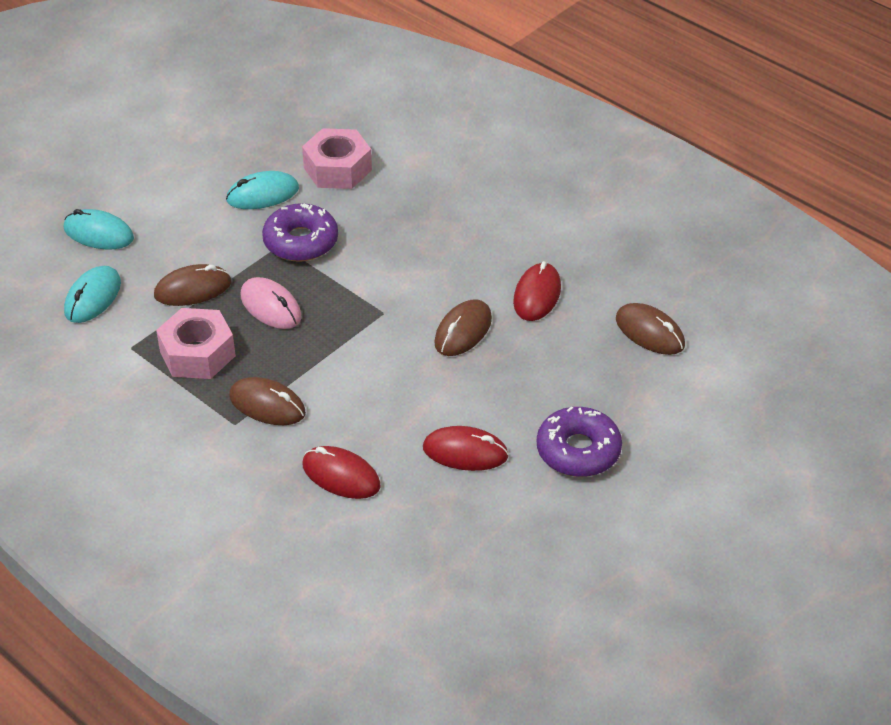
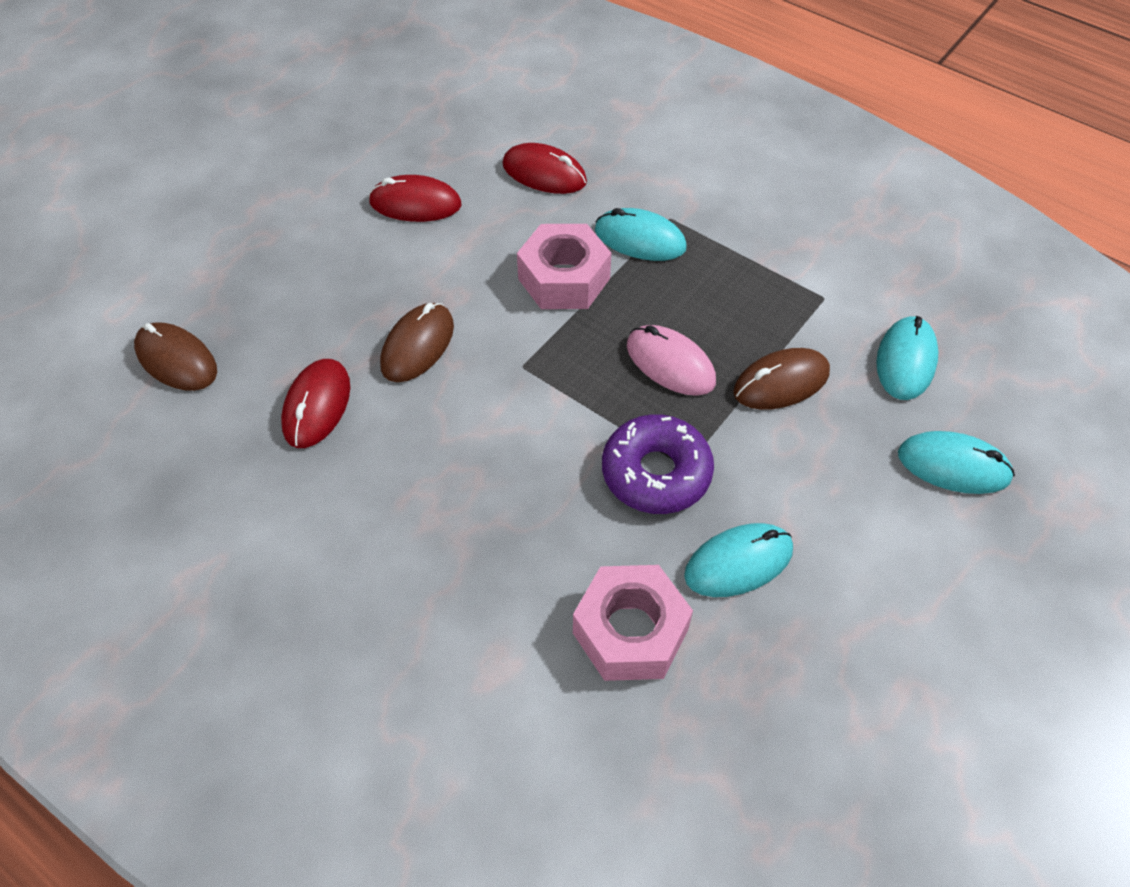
camera: 175 degrees right, 10 degrees up
(197, 353) = (741, 294): pink nut -> pink nut (564, 278)
(267, 405) = (640, 239): brown mouse -> turquoise mouse
(578, 451) = (293, 213): purple donut -> none

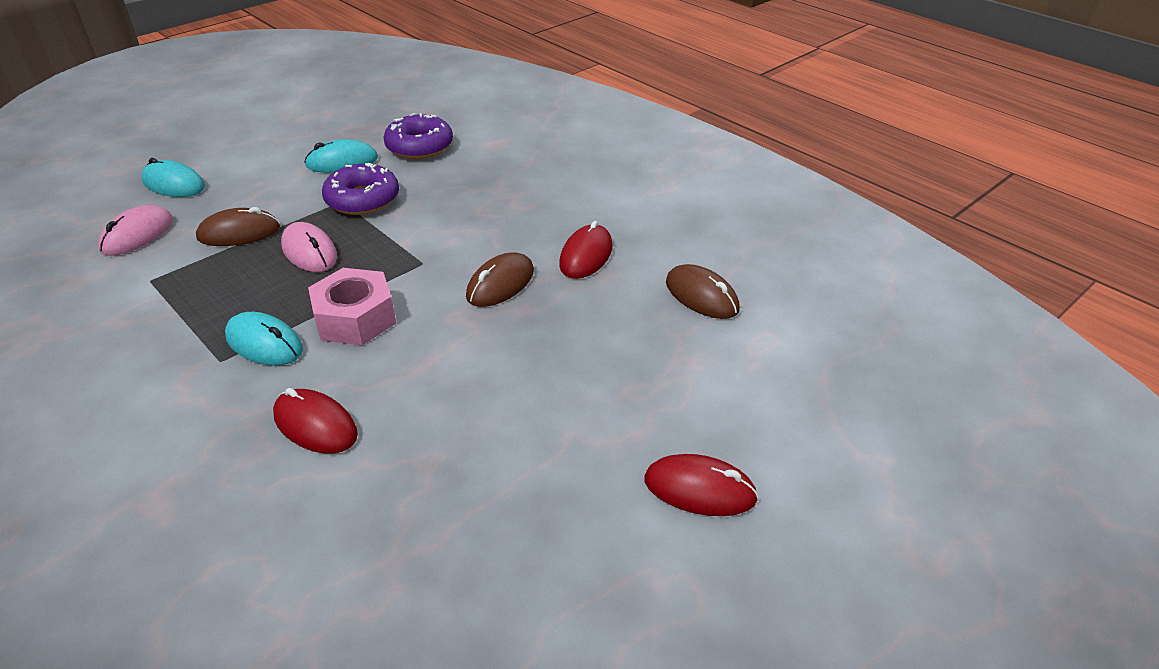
camera: 170 degrees left, 15 degrees down
(415, 204) = (469, 407): red mouse -> red mouse (699, 489)
(630, 631) = (419, 146): pink nut -> purple donut
(905, 361) = (137, 235): turquoise mouse -> pink mouse

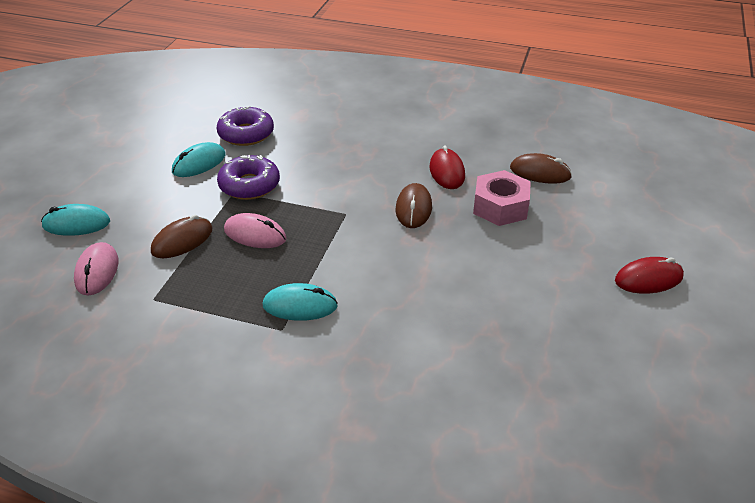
camera: 30 degrees left, 0 degrees up
(315, 425) = (398, 339): red mouse -> none
(355, 318) = (343, 266): pink nut -> pink nut (500, 207)

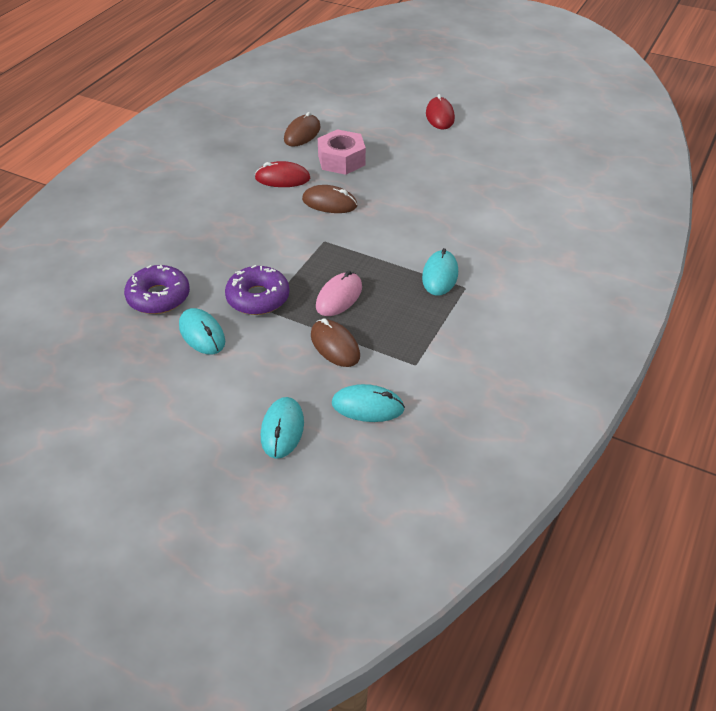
camera: 80 degrees left, 5 degrees up
(97, 271) = (367, 406): pink mouse -> turquoise mouse

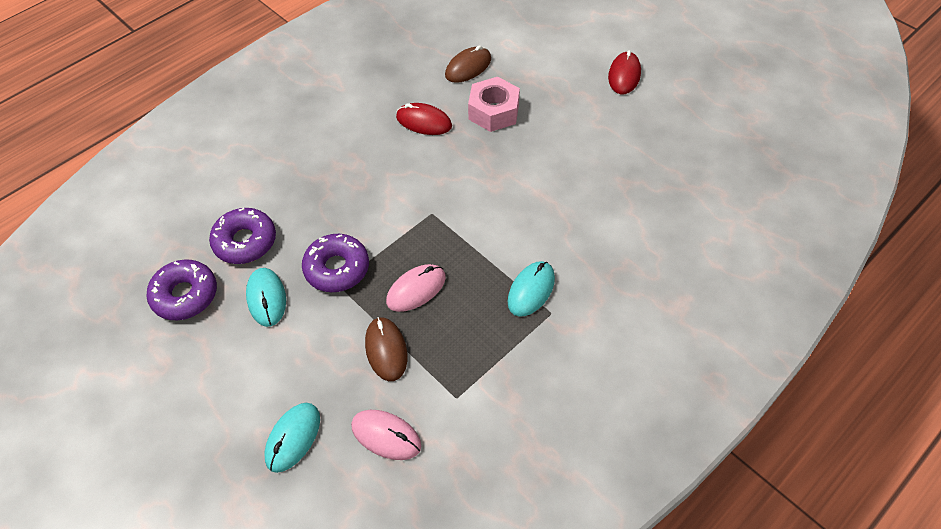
camera: 20 degrees right, 10 degrees up
(119, 349) = (185, 295): none -> purple donut
(329, 203) = (457, 165): brown mouse -> none
(367, 406) = (386, 436): turquoise mouse -> pink mouse

